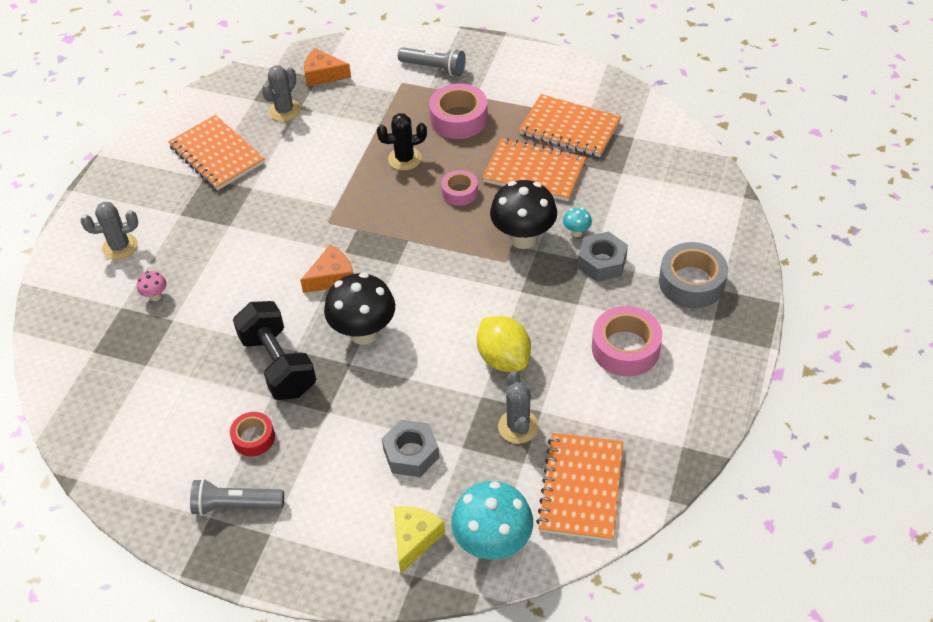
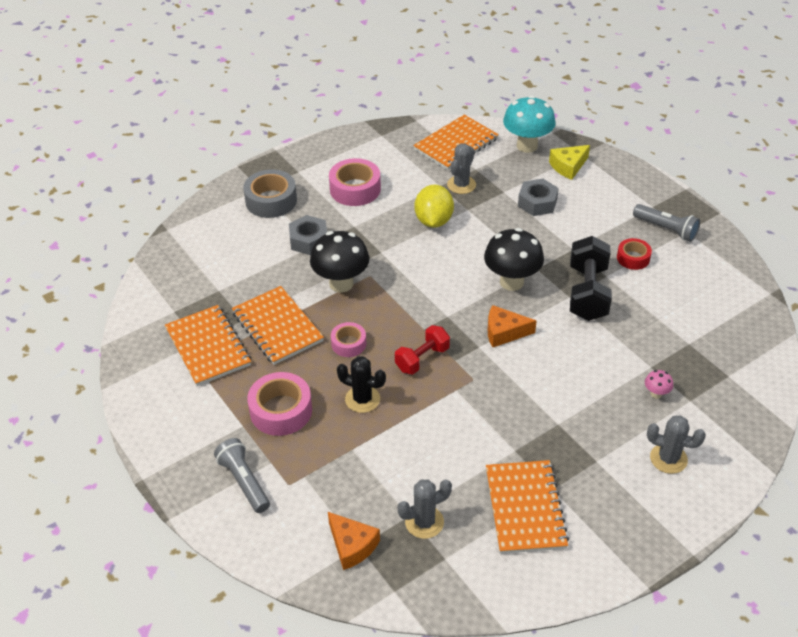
camera: 145 degrees left, 5 degrees down
(385, 214) = (422, 359): none -> red dumbbell
(576, 232) = (301, 268): turquoise mushroom -> none

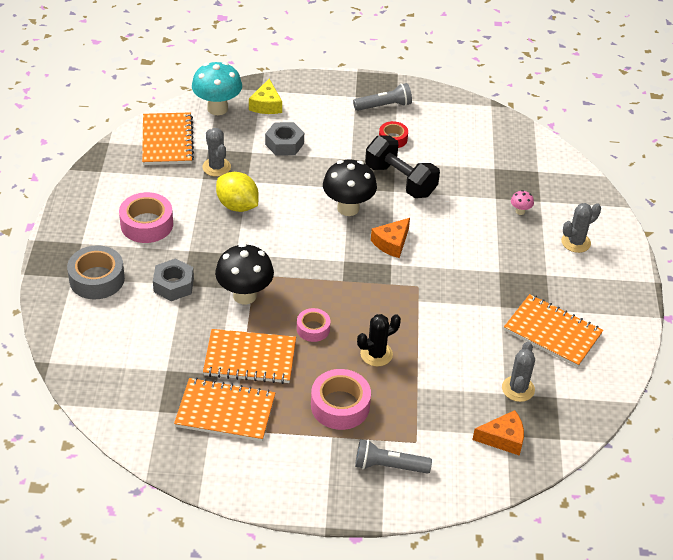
camera: 55 degrees left, 0 degrees up
(422, 359) = (371, 299): red dumbbell -> none

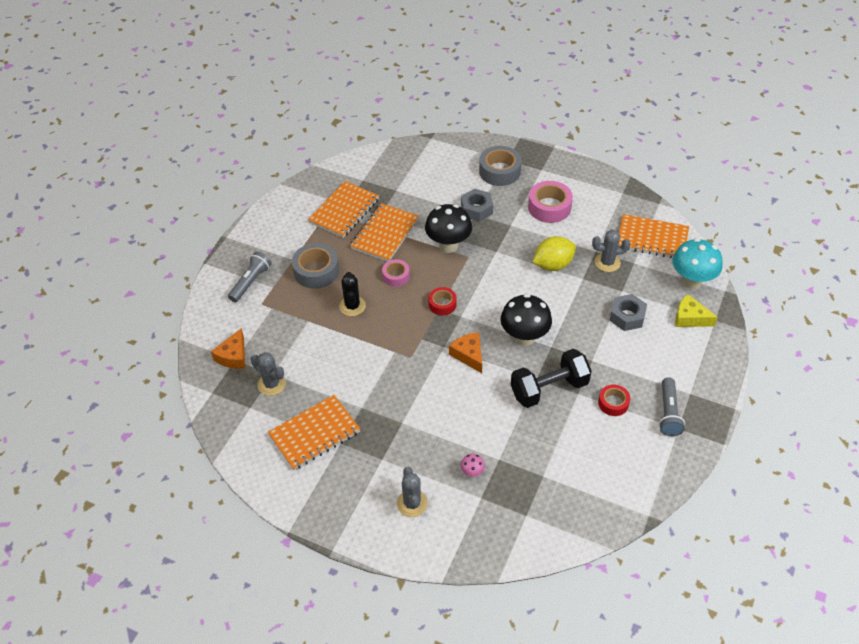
camera: 115 degrees right, 5 degrees up
(335, 279) = (442, 304): none -> red tape
(340, 406) = (316, 271): pink tape -> grey tape

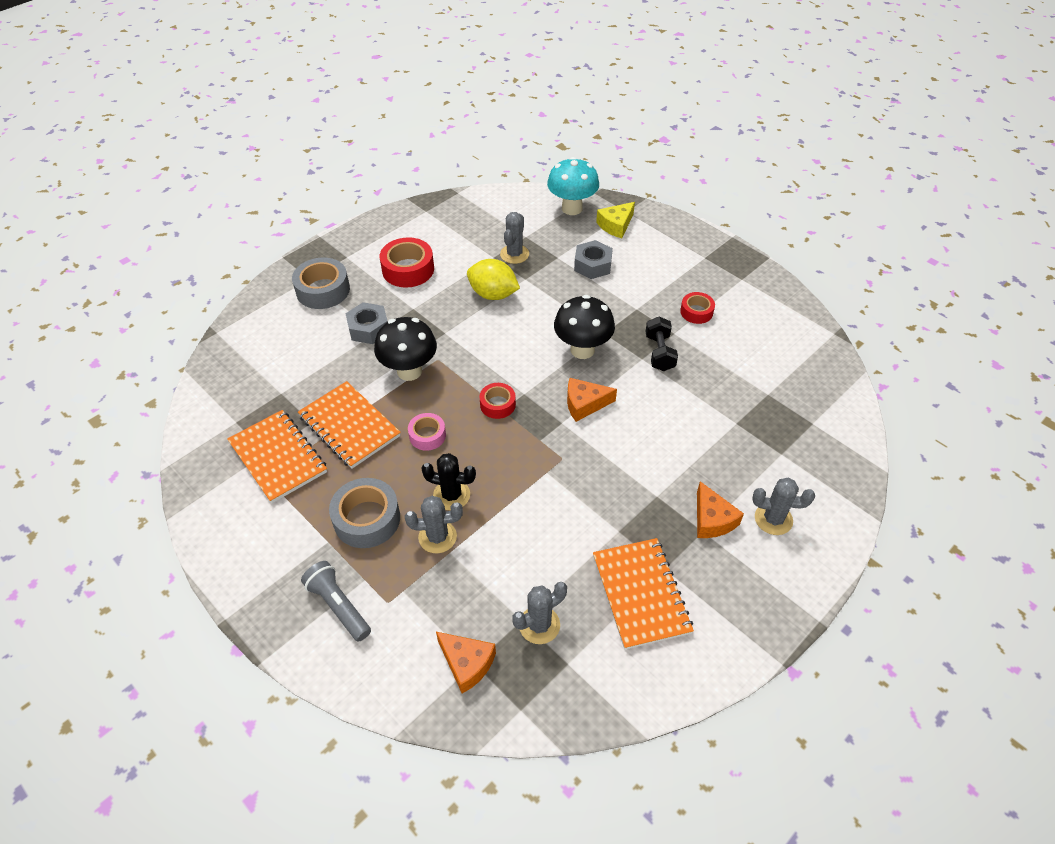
camera: 70 degrees left, 0 degrees up
(317, 310) = (437, 537): none -> grey cactus
(394, 462) = (712, 519): none -> orange cheese
(472, 472) = (747, 451): pink mushroom -> none
(549, 207) = (408, 269): pink tape -> red tape
(549, 389) = (659, 353): black dumbbell -> black dumbbell, size x0.63
(553, 265) = (493, 294): yellow lemon -> yellow lemon turned 60 degrees counterclockwise
(652, 239) = (502, 213): orange notebook -> none
(668, 413) = (722, 279): grey flashlight -> none

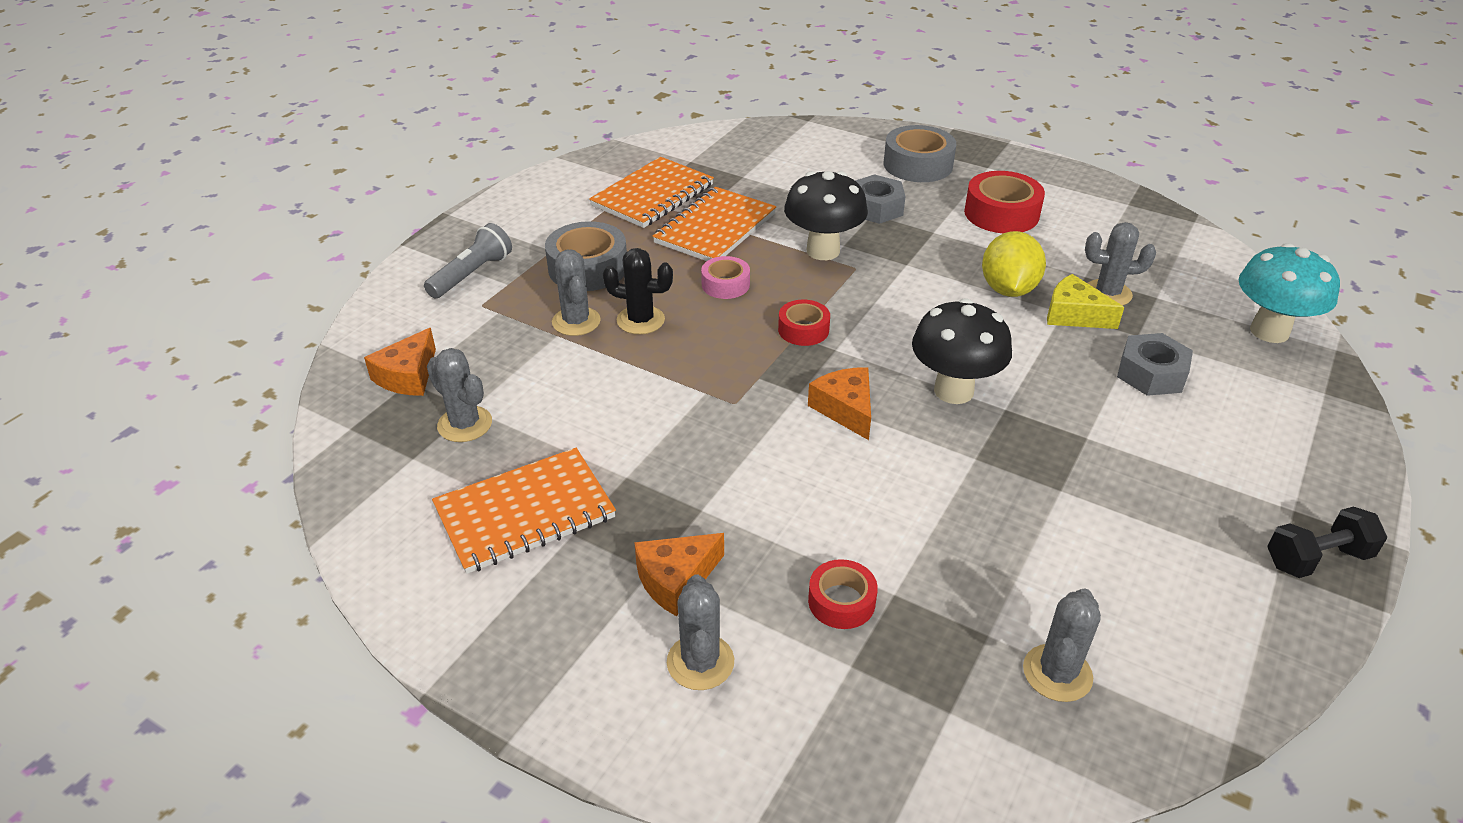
camera: 75 degrees right, 10 degrees down
(451, 495) = (640, 320): black cactus -> black cactus turned 75 degrees counterclockwise
(616, 225) = (1274, 385): yellow cheese -> yellow cheese (1074, 315)
(659, 353) = (1001, 477): black dumbbell -> black dumbbell (1317, 559)
(696, 312) = (1134, 513): red tape -> red tape (841, 601)
(793, 377) = (1057, 673): none -> grey cactus

